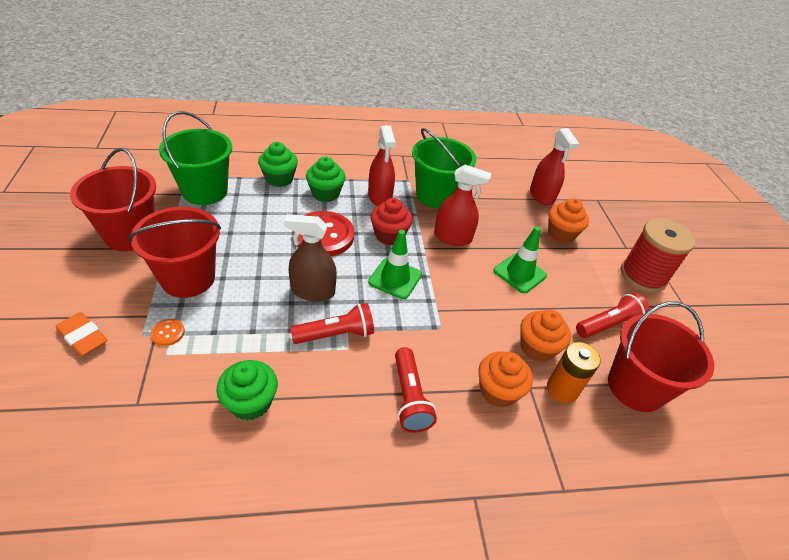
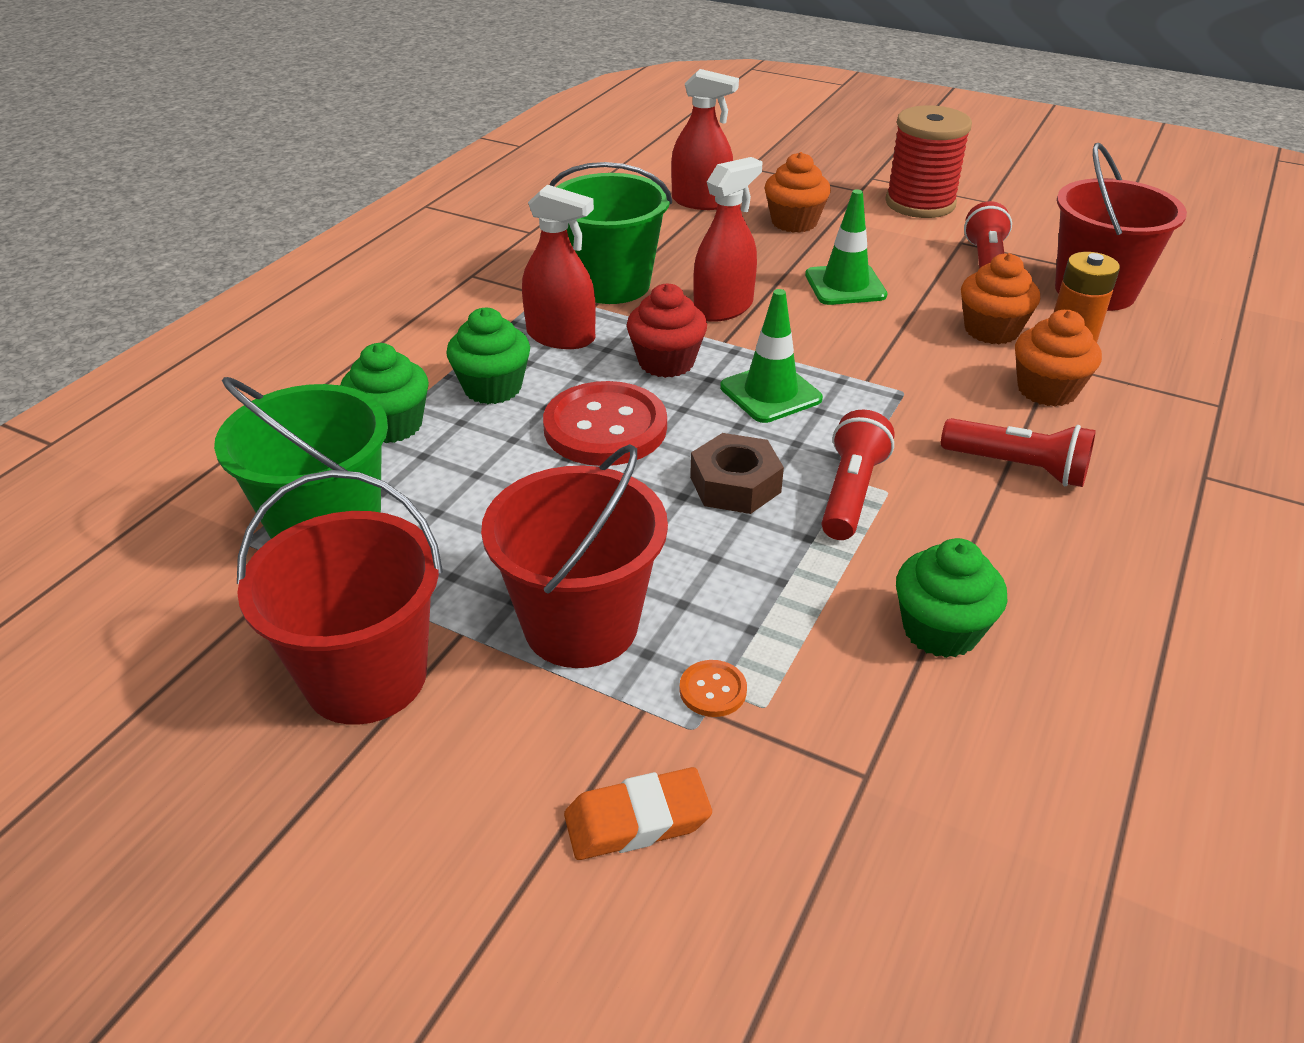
camera: 50 degrees left, 5 degrees down
(313, 291) = (735, 484): brown spray bottle -> brown nut

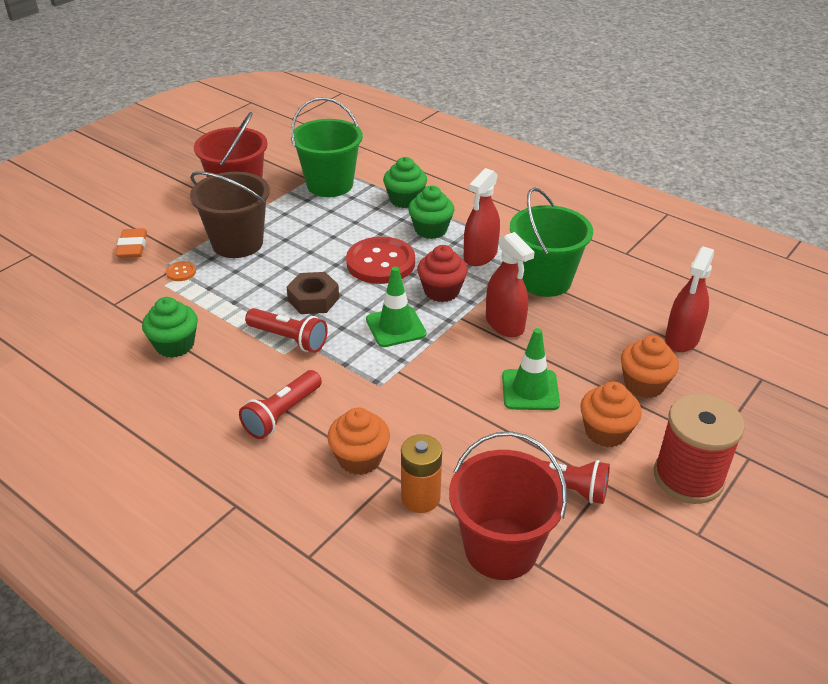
camera: 100 degrees right, 0 degrees up
(581, 625) = (237, 243): red bucket -> brown bucket
(991, 330) = (448, 454): orange cupcake -> orange cupcake (606, 432)

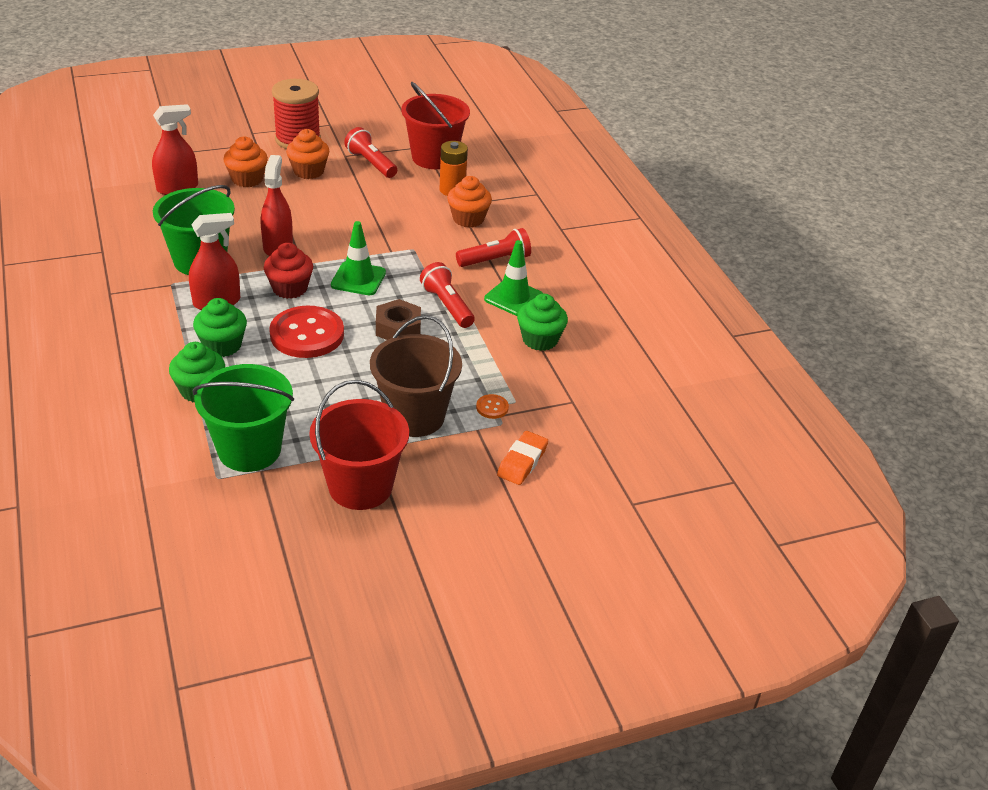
camera: 150 degrees left, 0 degrees up
(530, 390) = (320, 206): green traffic cone -> green traffic cone (513, 298)

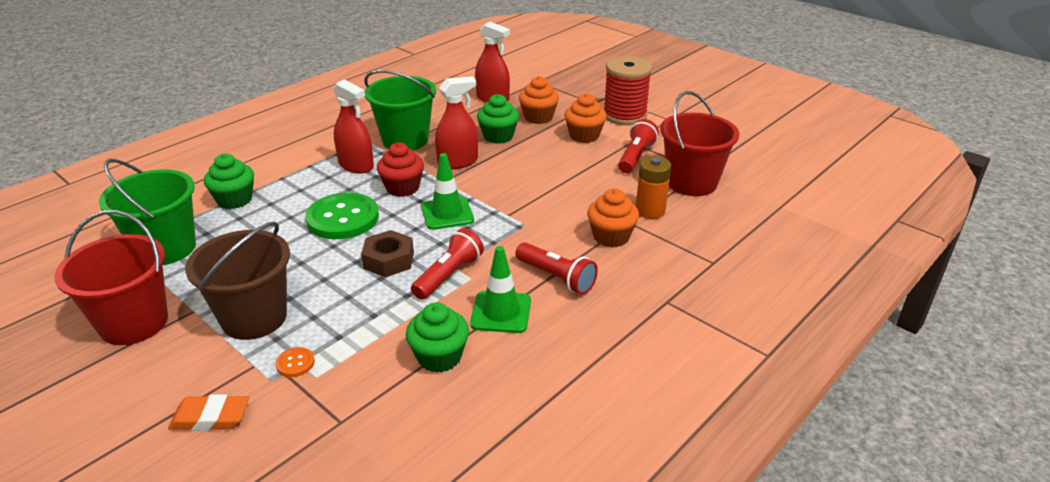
camera: 65 degrees right, 5 degrees down
(222, 345) = (300, 188): green cupcake -> green cupcake (498, 136)
(307, 334) = (343, 218): red button -> green button

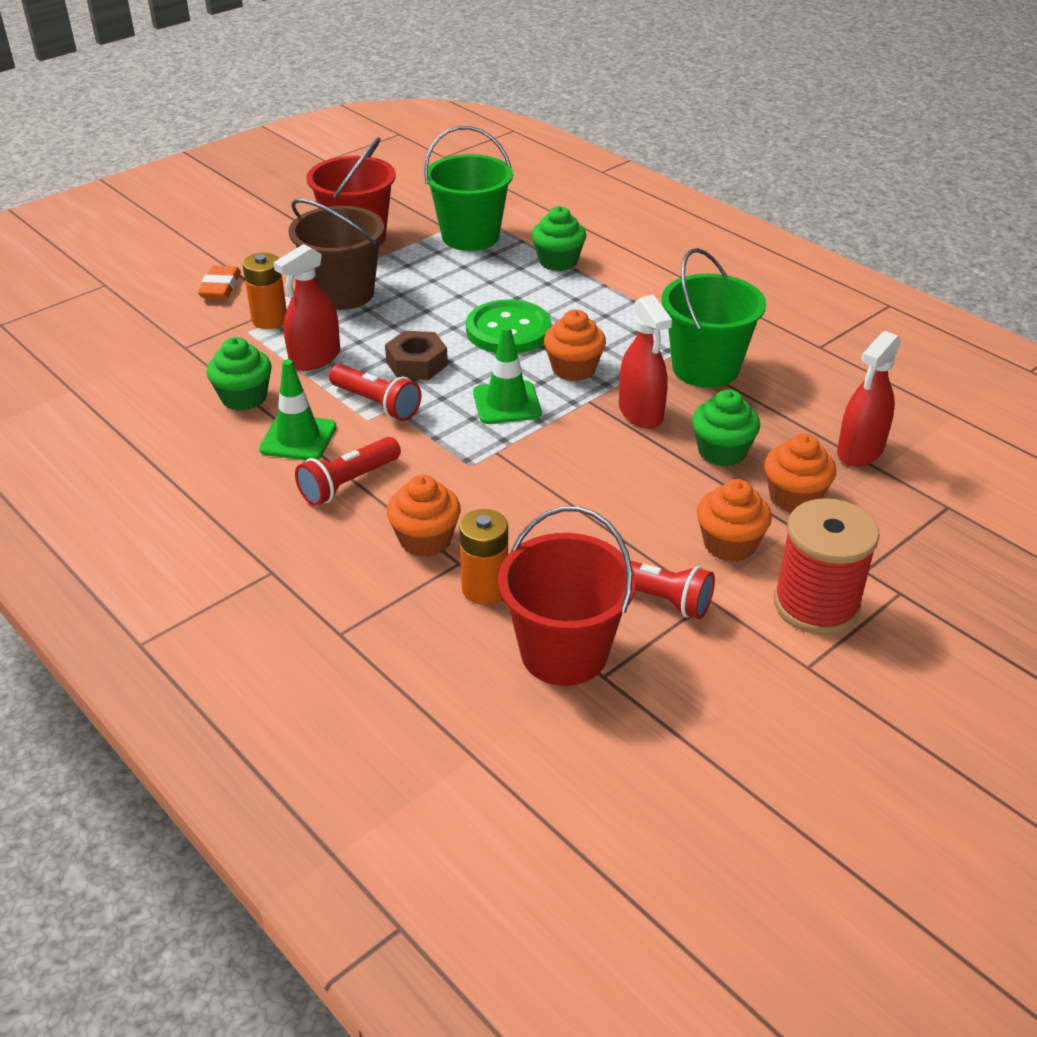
camera: 95 degrees right, 5 degrees up
(295, 363) = (269, 320): orange button -> orange battery
(356, 165) = (633, 333): red spray bottle -> red spray bottle (315, 358)
(402, 188) = (573, 369): red cupcake -> orange cupcake

